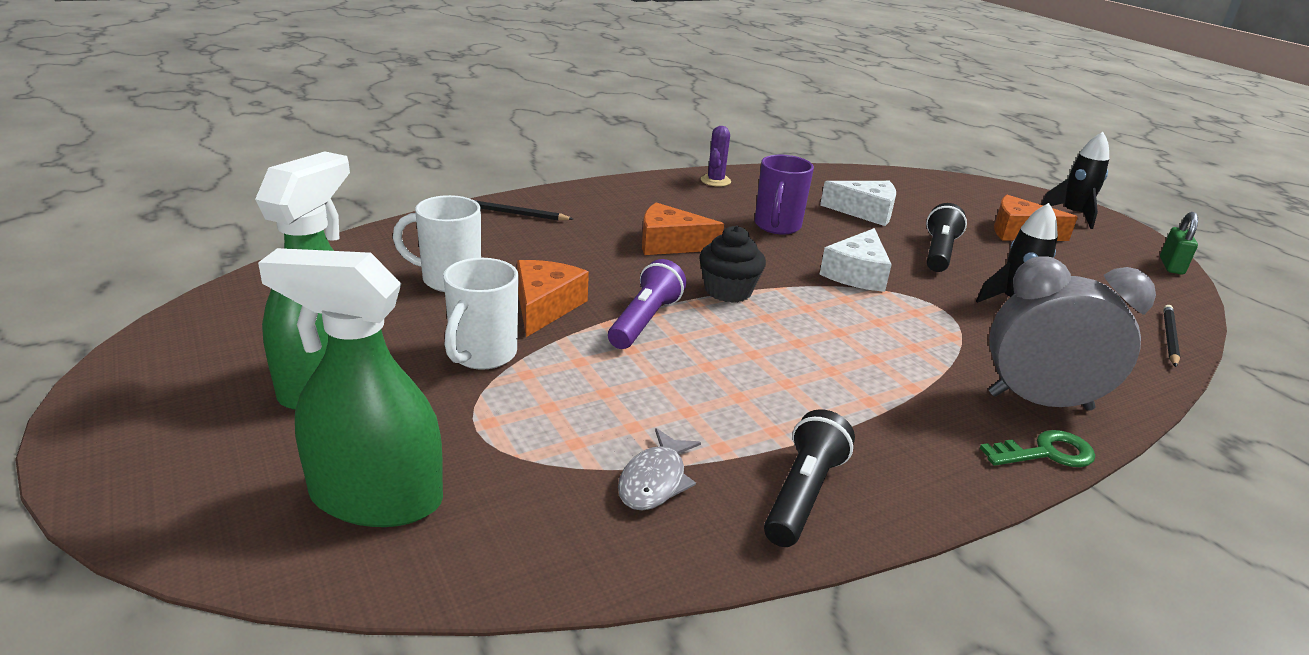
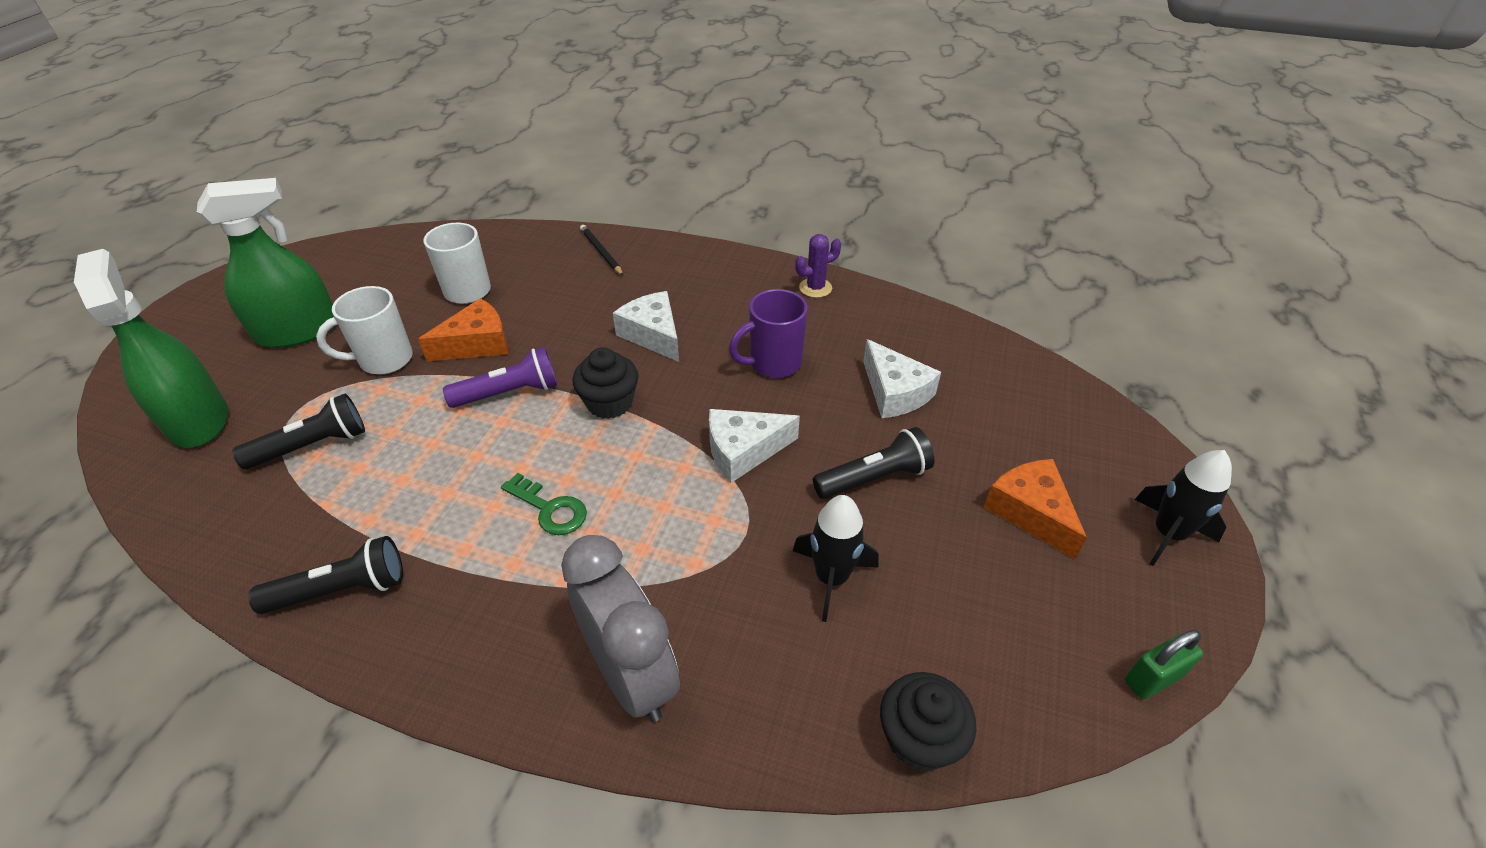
camera: 50 degrees right, 15 degrees up
(557, 439) = (312, 446): none -> black flashlight
(655, 480) = (300, 512): grey fish -> none
(670, 244) = (653, 335): orange cheese -> white cheese
(1046, 453) = (536, 714): green key -> green key (550, 509)
(1169, 337) = (919, 738): black pencil -> black cupcake

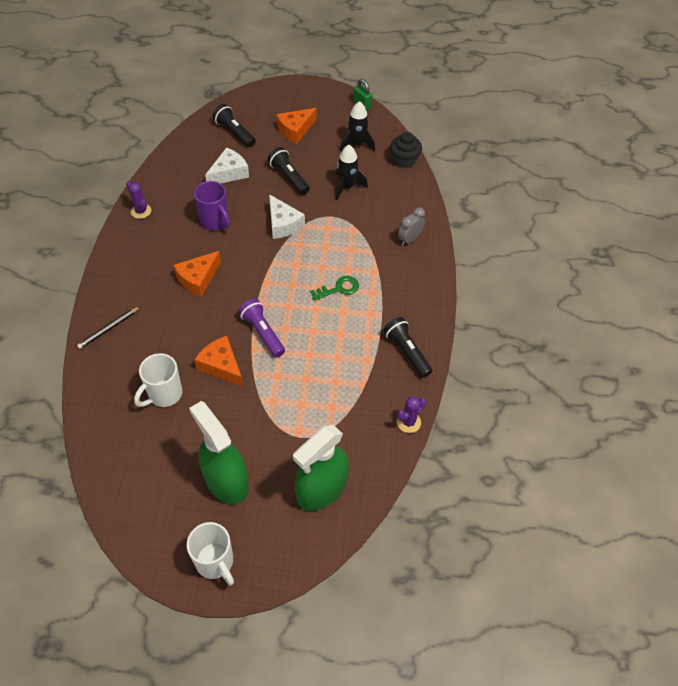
camera: 105 degrees left, 10 degrees up
(202, 556) = (408, 422): none -> purple cactus
(312, 446) = (326, 412): black flashlight -> black flashlight (234, 132)
(384, 360) = (246, 411): white mug -> white mug (215, 562)
(550, 509) = (339, 288): green key -> green key turned 45 degrees clockwise
(609, 403) = (261, 284): black cupcake -> none
(631, 675) = (409, 239): grey clock -> grey clock, size x0.54
(653, 335) = (198, 279): white cheese -> orange cheese
(1168, 534) = (296, 94): black rocket -> black rocket (356, 144)

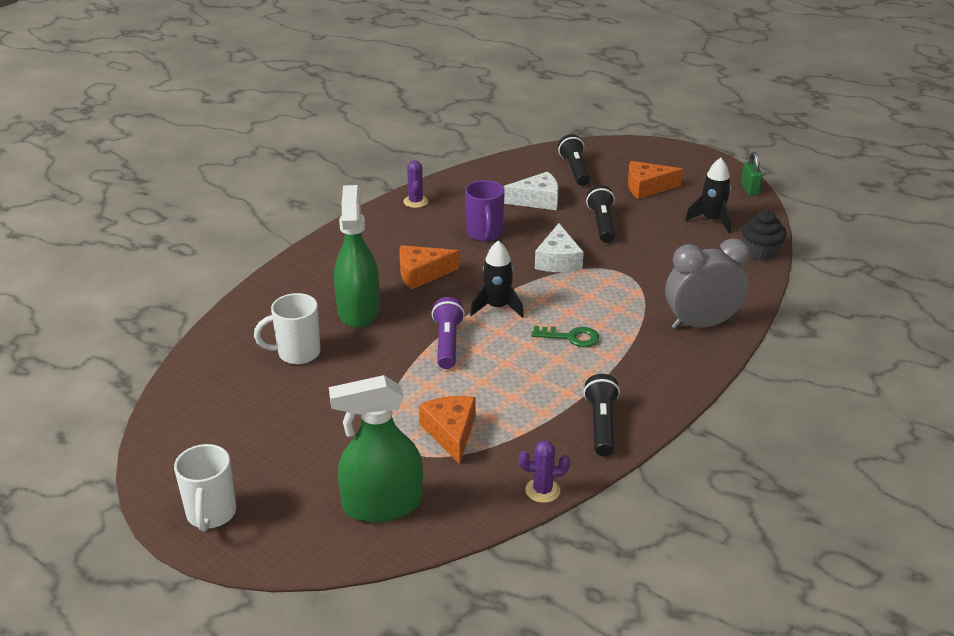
camera: 35 degrees right, 20 degrees down
(109, 329) = (295, 281): black pencil -> none
(221, 366) = (377, 353): orange cheese -> orange cheese (451, 433)
(226, 480) = (289, 450): green spray bottle -> green spray bottle (358, 310)
(346, 187) = (664, 253): black rocket -> black rocket (497, 307)
(409, 239) = (701, 324): grey clock -> grey clock, size x1.86

